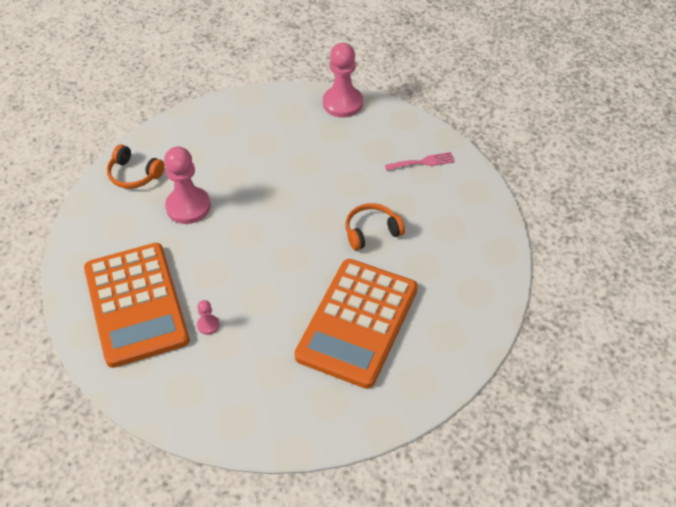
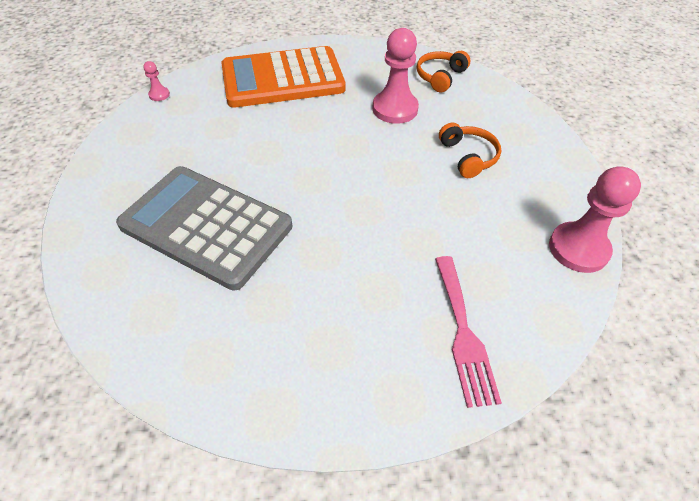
camera: 95 degrees right, 0 degrees up
(208, 325) = (245, 118): pink pawn -> pink pawn (159, 95)
(357, 323) = (206, 226): orange calculator -> grey calculator
(371, 231) = (337, 255): orange headphones -> orange headphones (468, 156)
(423, 162) = (463, 333): pink fork -> pink fork, size x1.54

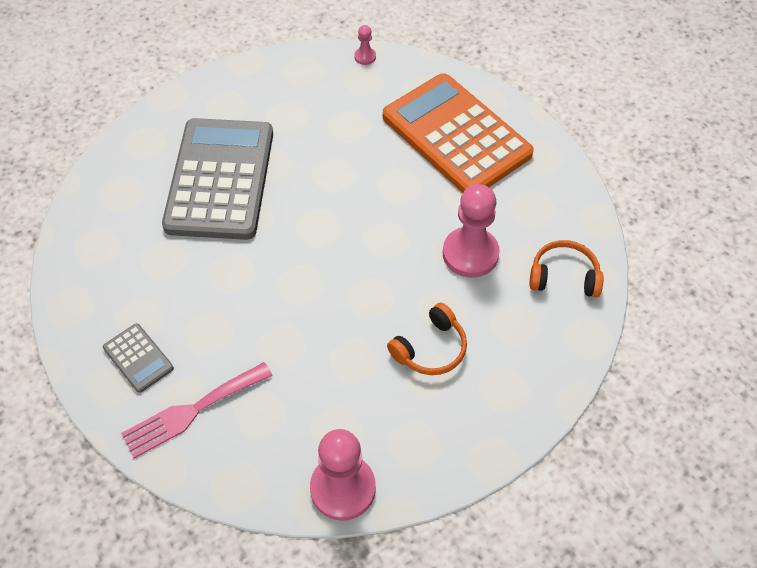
camera: 65 degrees right, 5 degrees up
(379, 362) = (138, 358): none -> grey calculator

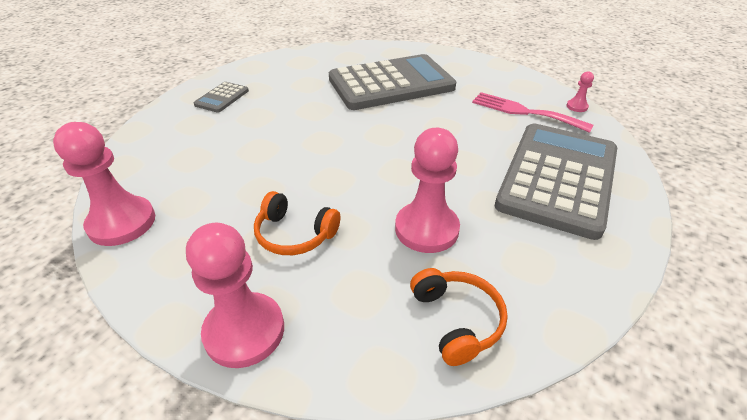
camera: 65 degrees right, 15 degrees down
(192, 411) = (184, 129): pink fork -> pink fork (524, 112)
(456, 135) = (558, 178): orange calculator -> grey calculator
(518, 409) = (244, 331): none -> pink pawn

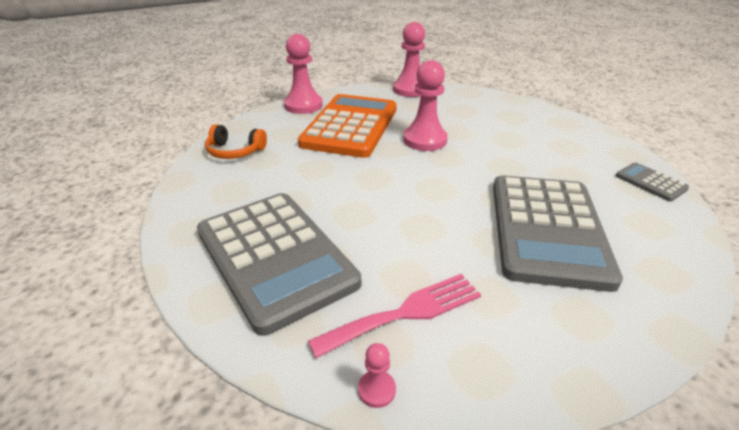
camera: 120 degrees right, 5 degrees down
(222, 98) = (554, 131): grey calculator -> grey calculator (650, 182)
(294, 234) = (350, 126): orange headphones -> orange calculator
(426, 229) = (303, 166): pink pawn -> pink pawn (425, 140)

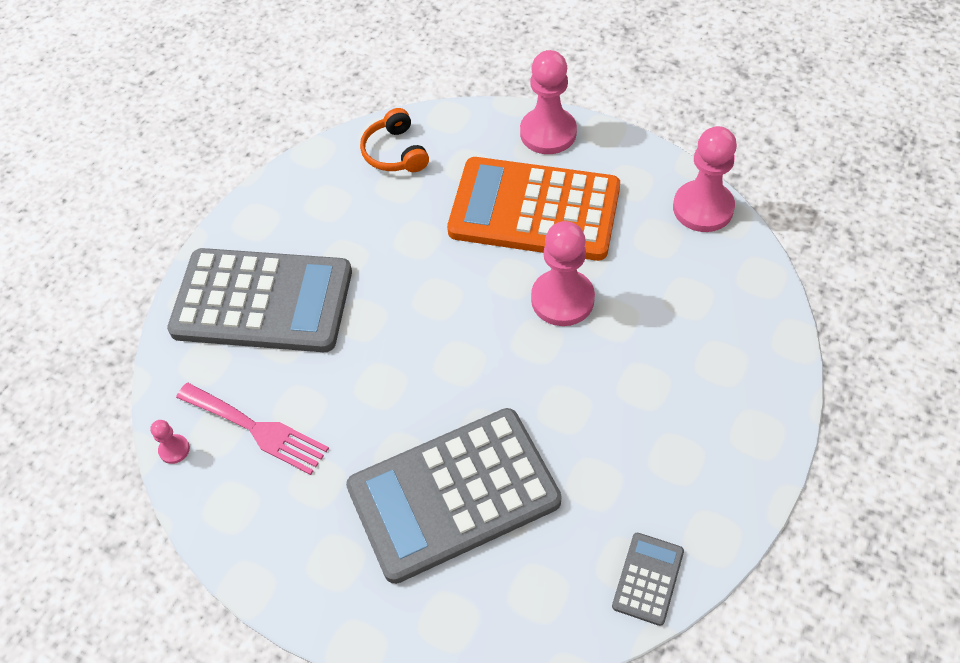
camera: 60 degrees right, 20 degrees up
(275, 257) = (262, 301): grey calculator -> grey calculator turned 105 degrees counterclockwise
(350, 126) = (534, 210): orange calculator -> orange calculator turned 150 degrees counterclockwise

